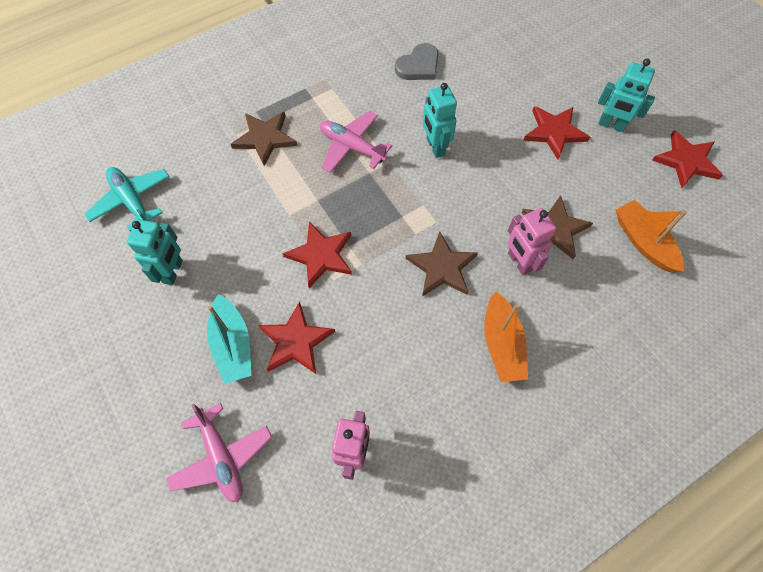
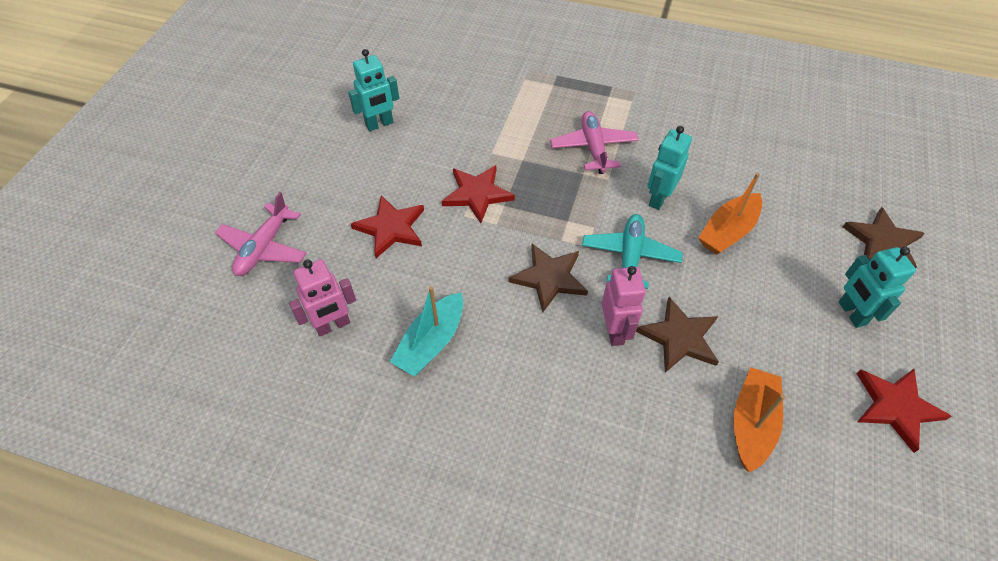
camera: 50 degrees right, 10 degrees down
(132, 201) = (411, 67): turquoise plane -> turquoise plane (630, 256)
(233, 345) = (354, 194): turquoise boat -> turquoise boat (431, 342)
(265, 138) = (540, 95): brown star -> brown star (882, 242)
(418, 66) = (724, 136): grey heart -> none
(502, 344) = (521, 369): orange boat -> orange boat (728, 231)
(519, 262) = (615, 331): pink robot -> pink robot turned 150 degrees clockwise
(554, 132) = (783, 272): red star -> none

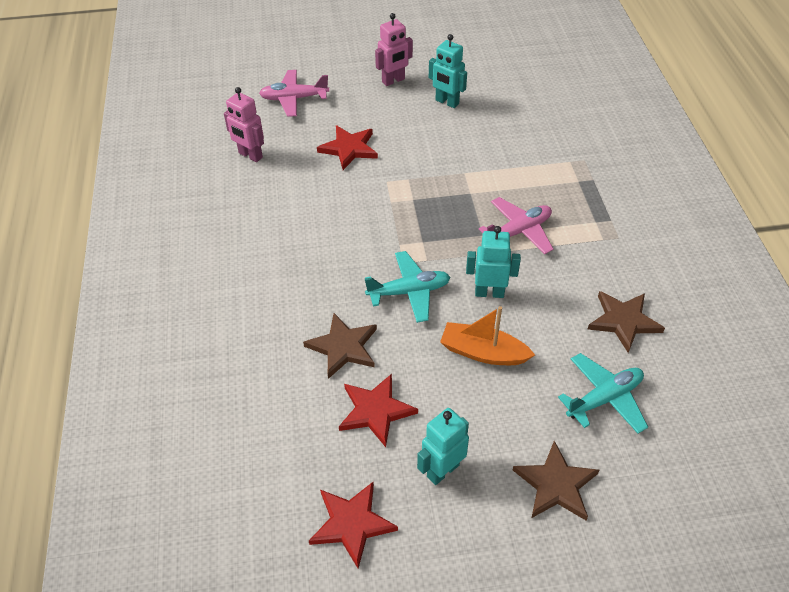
camera: 65 degrees right, 5 degrees down
(431, 342) = (262, 207): turquoise boat -> none
(477, 194) = (413, 180): red star -> red star (375, 411)
(549, 278) = (356, 249): brown star -> brown star (623, 321)
(615, 331) = (327, 304): pink robot -> pink robot (393, 81)
(752, 423) = (283, 416): orange boat -> none
(804, 175) = (604, 398): none -> turquoise plane

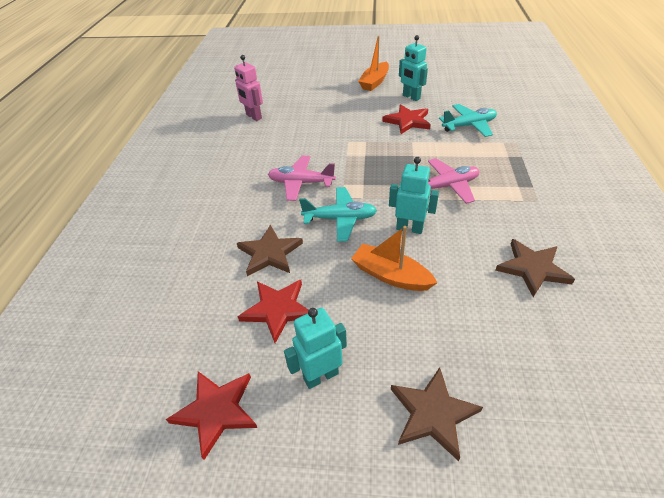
camera: 15 degrees right, 5 degrees down
(294, 99) = (299, 87): pink plane -> pink plane (301, 183)
(349, 149) = (327, 119): red star -> red star (408, 121)
(393, 81) = (374, 82): pink robot -> orange boat
(604, 398) = (501, 335): turquoise plane -> turquoise plane (469, 126)

